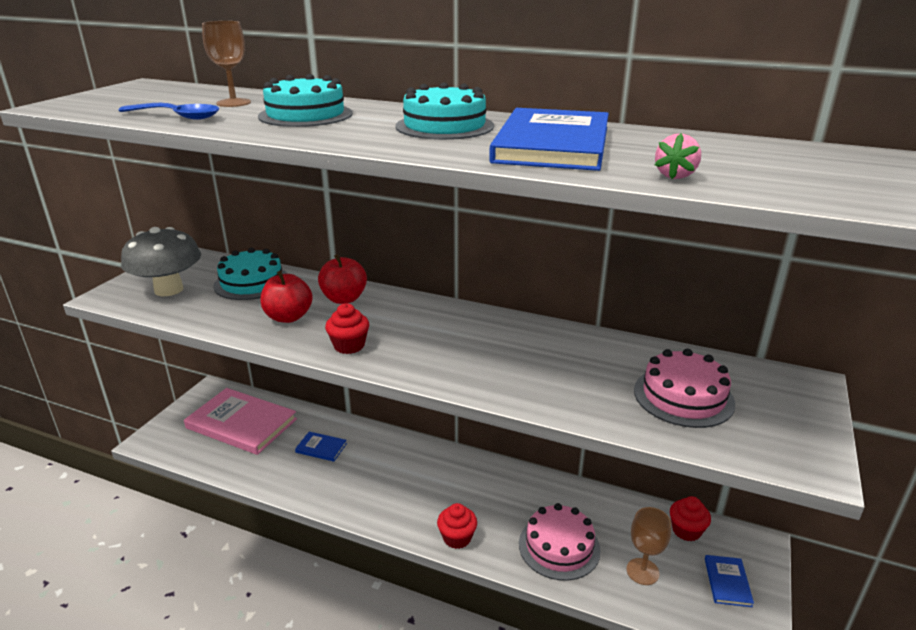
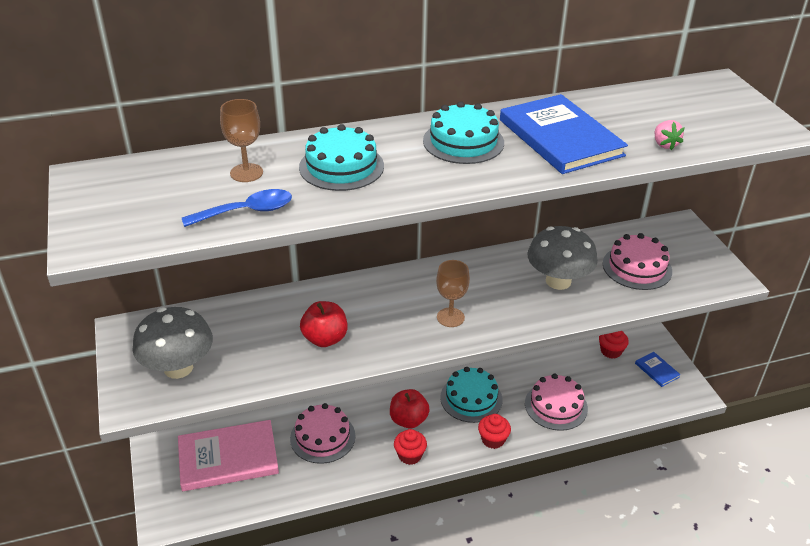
camera: 40 degrees left, 10 degrees up
(251, 282) = (241, 323): turquoise cake -> turquoise cake (471, 398)
(321, 448) = (322, 437): blue book -> pink cake
(344, 299) = (341, 300): red apple -> red apple (408, 420)
(349, 345) = (406, 338): red cupcake -> red cupcake (410, 455)
(566, 368) = (558, 281): none -> grey mushroom
(642, 571) = (612, 392): brown goblet -> brown goblet (450, 317)

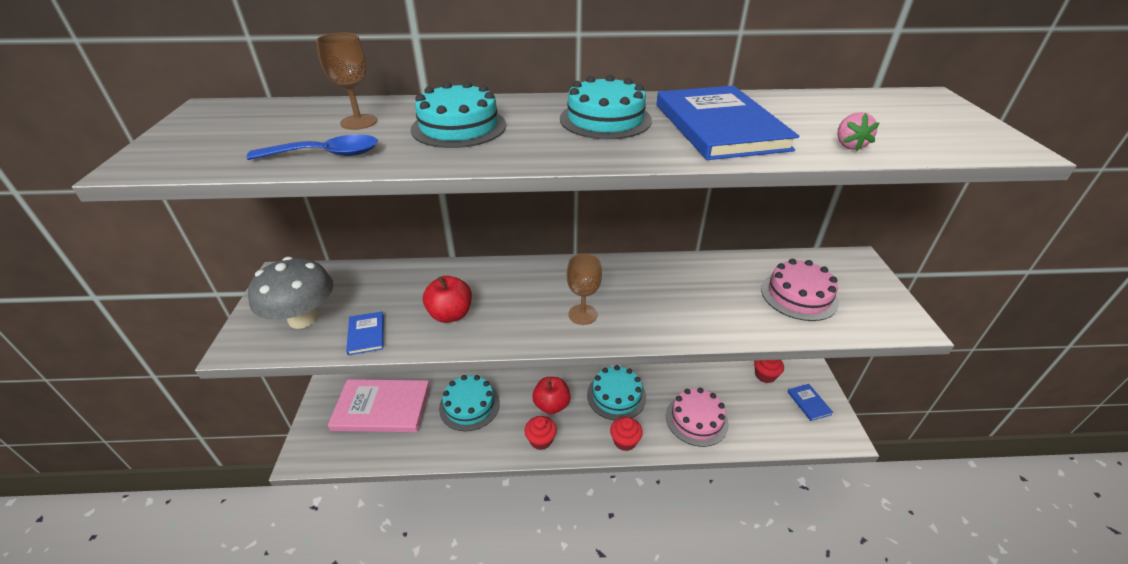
camera: 15 degrees right, 0 degrees up
(252, 371) = (366, 334): none -> blue book
(322, 437) = (469, 405): pink cake -> turquoise cake
(558, 281) = (708, 296): grey mushroom -> none

